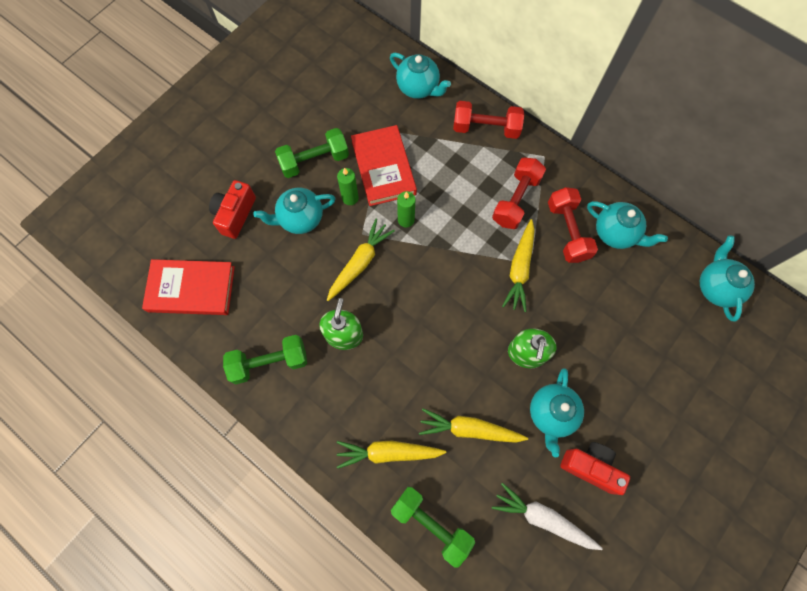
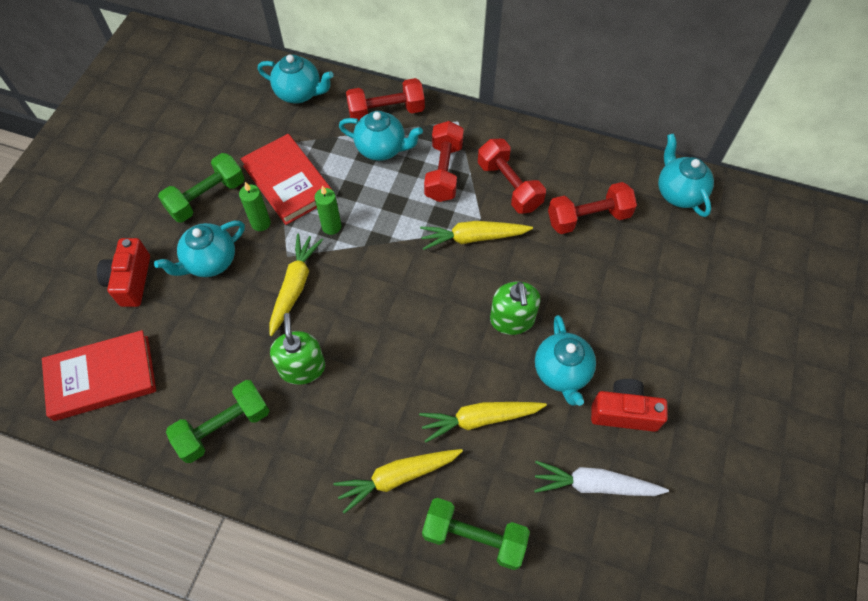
camera: 20 degrees left, 10 degrees down
(519, 269) = (473, 238): yellow carrot -> yellow carrot turned 90 degrees clockwise
(615, 233) = (559, 173): turquoise teapot -> turquoise teapot (381, 149)
(625, 284) = (588, 218): none -> red dumbbell

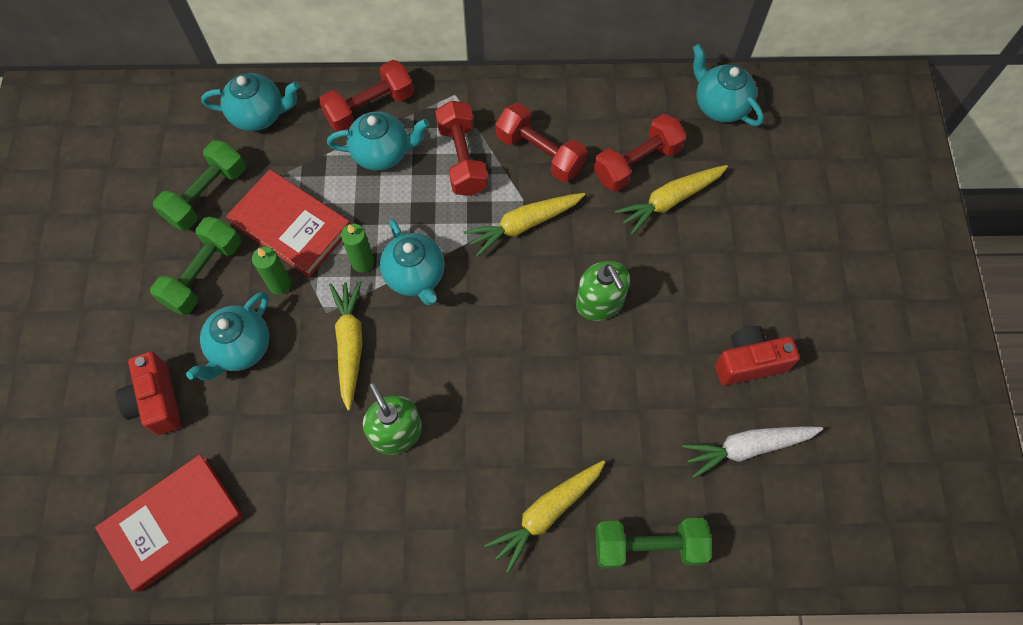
camera: 20 degrees left, 5 degrees up
(224, 427) = (337, 528): green dumbbell -> green dumbbell (206, 195)
(479, 419) = (607, 421): yellow carrot -> yellow carrot (670, 201)
(562, 372) = (672, 342): turquoise teapot -> turquoise teapot (415, 276)

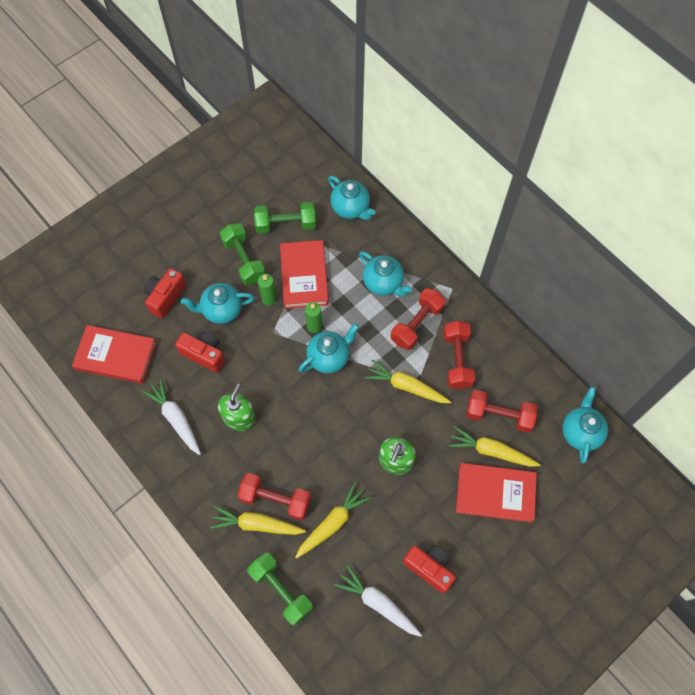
camera: 50 degrees right, 0 degrees up
(203, 274) = (244, 260): green dumbbell -> green dumbbell turned 75 degrees clockwise
(277, 412) = (204, 354): none -> red camera
(328, 510) = (176, 419): none -> white carrot
(350, 344) = (266, 357): yellow carrot -> yellow carrot (332, 523)
(370, 108) = (404, 255): red dumbbell -> red dumbbell (275, 499)
(415, 276) = (329, 357): turquoise teapot -> turquoise teapot turned 150 degrees counterclockwise
(719, 233) = (495, 493): none -> red book

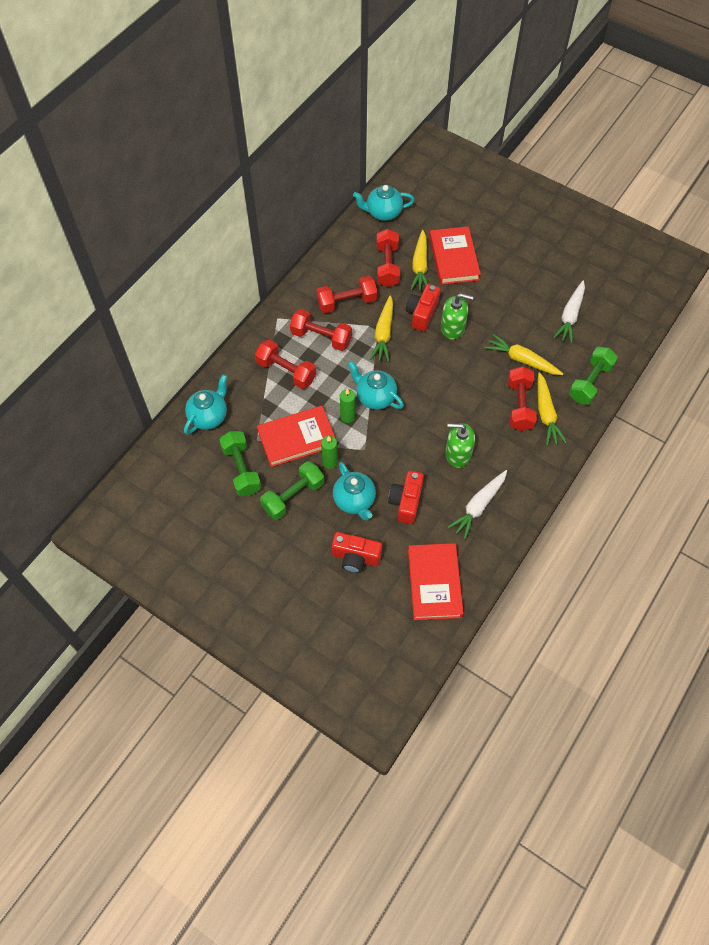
camera: 105 degrees left, 5 degrees down
(383, 283) = (286, 371): turquoise teapot -> red dumbbell
(429, 568) = (529, 289): red camera -> red camera (422, 314)

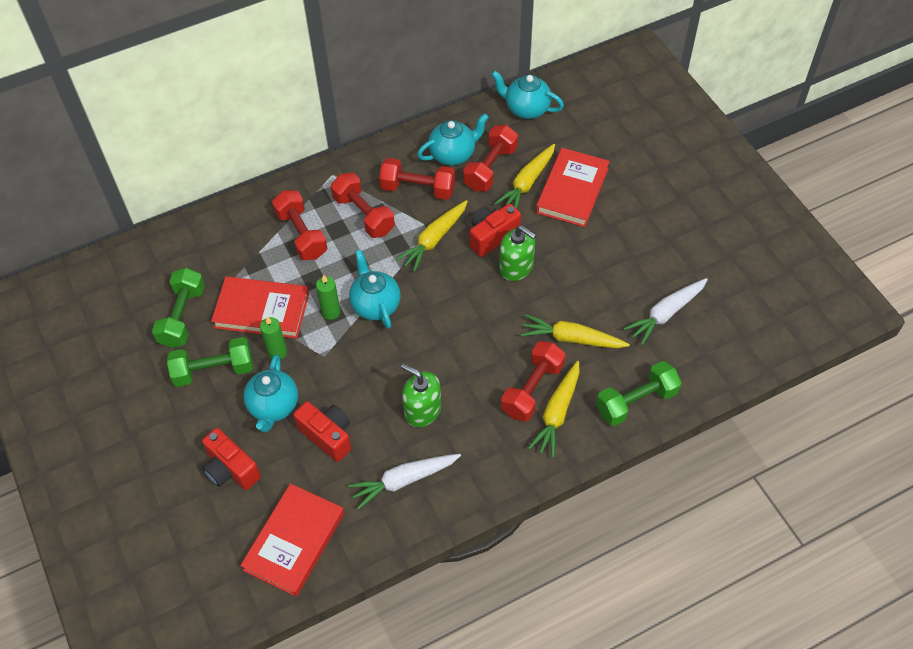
camera: 30 degrees right, 5 degrees down
(209, 416) = (190, 246): turquoise teapot -> turquoise teapot (453, 154)
(406, 502) = (327, 436): red camera -> red camera turned 90 degrees clockwise
(522, 360) = (572, 338): yellow carrot -> yellow carrot turned 45 degrees counterclockwise

